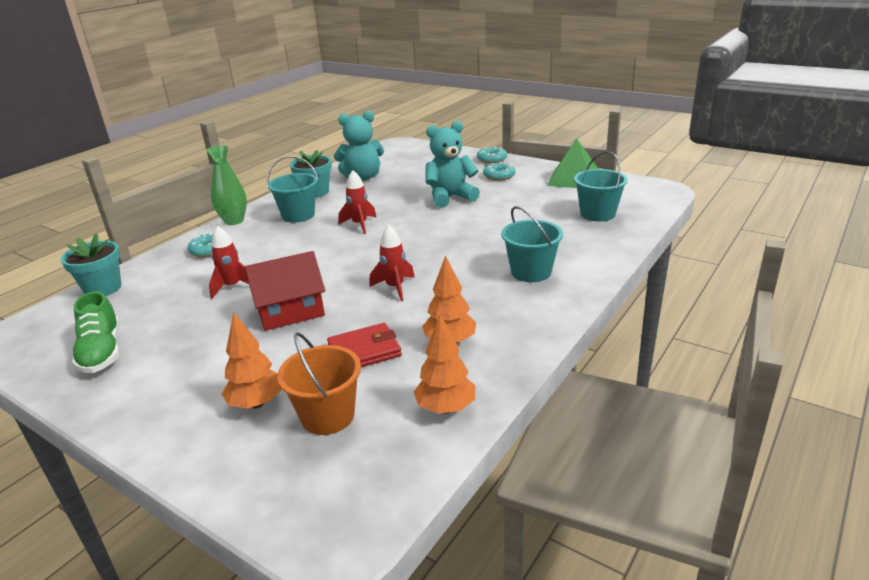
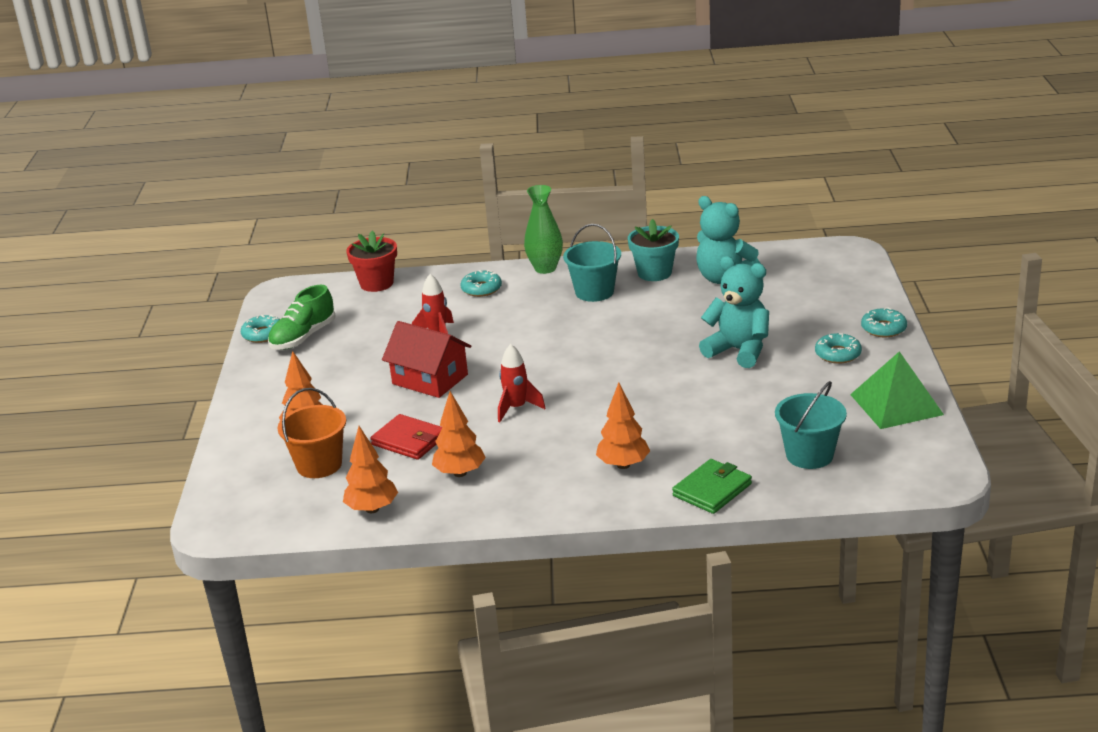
camera: 55 degrees right, 0 degrees up
(48, 374) = (263, 334): none -> turquoise donut
(103, 289) = (376, 283): turquoise flower pot -> red flower pot
(359, 225) = (613, 332): red rocket -> none
(531, 272) = (623, 465): turquoise bucket -> orange tree
(601, 252) = (712, 490): none -> green wallet

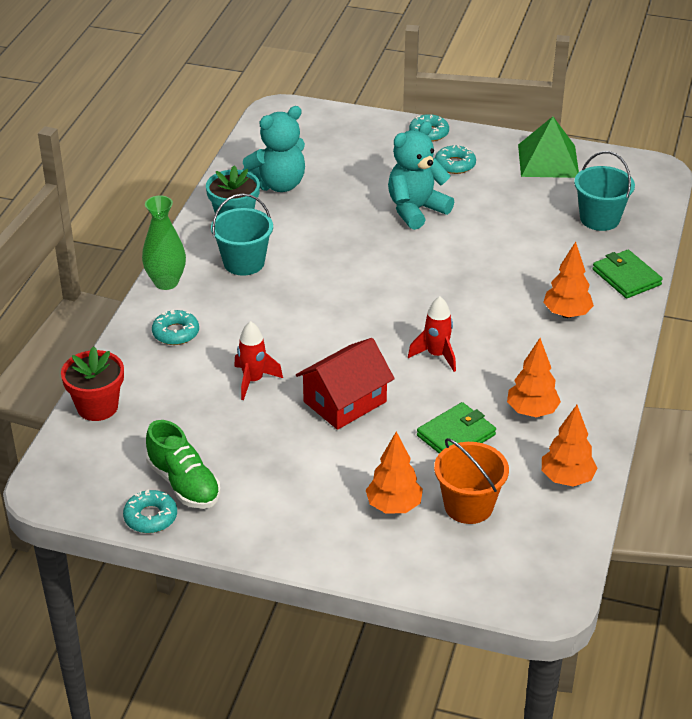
camera: 75 degrees left, 10 degrees up
(409, 440) = (456, 435): red wallet -> green wallet

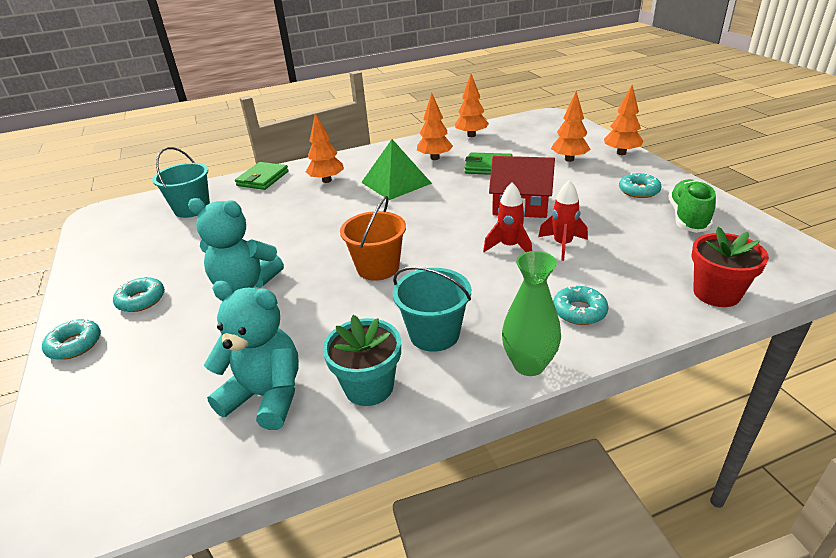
camera: 125 degrees left, 5 degrees down
(150, 517) = (731, 213): turquoise donut -> turquoise donut (639, 190)
(354, 560) = (621, 153): none -> orange tree
(436, 355) = (428, 199): red rocket -> red rocket (509, 247)
(468, 506) = (532, 146): orange bucket -> orange bucket (378, 268)
(548, 161) = (106, 258): green pyramid -> green pyramid (396, 182)

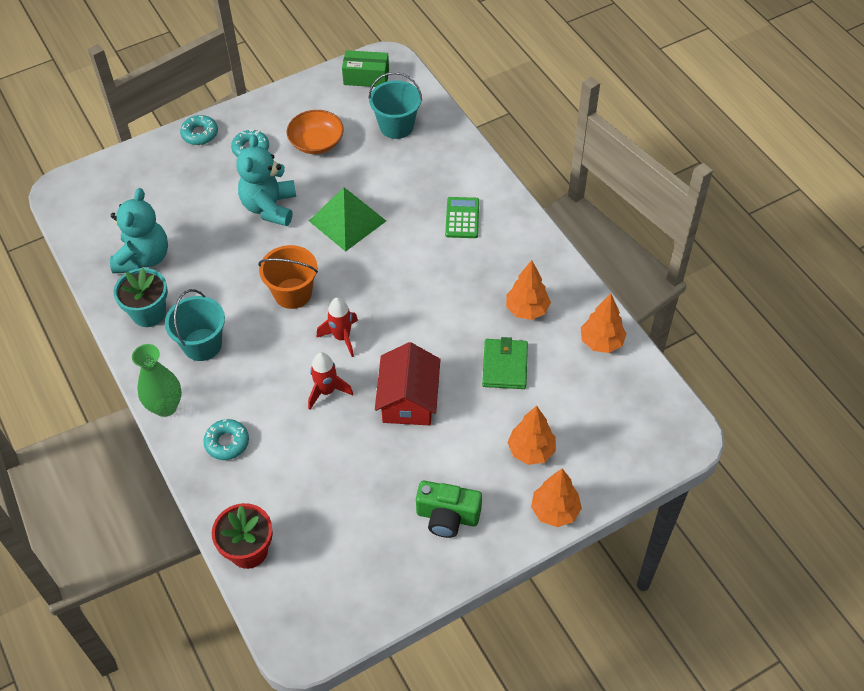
camera: 80 degrees right, 20 degrees up
(109, 224) = (366, 77): none -> green box
(172, 254) = (316, 142): none -> orange bowl
(263, 178) = (464, 161): green wallet -> none
(327, 180) = (462, 218): orange tree -> green calculator
(396, 182) = (459, 281): green pyramid -> green pyramid (347, 221)
(562, 245) = (330, 435): red rocket -> red rocket (342, 337)
(639, 190) = (447, 516): turquoise donut -> green camera
(688, 218) = (384, 555): green shoe -> none

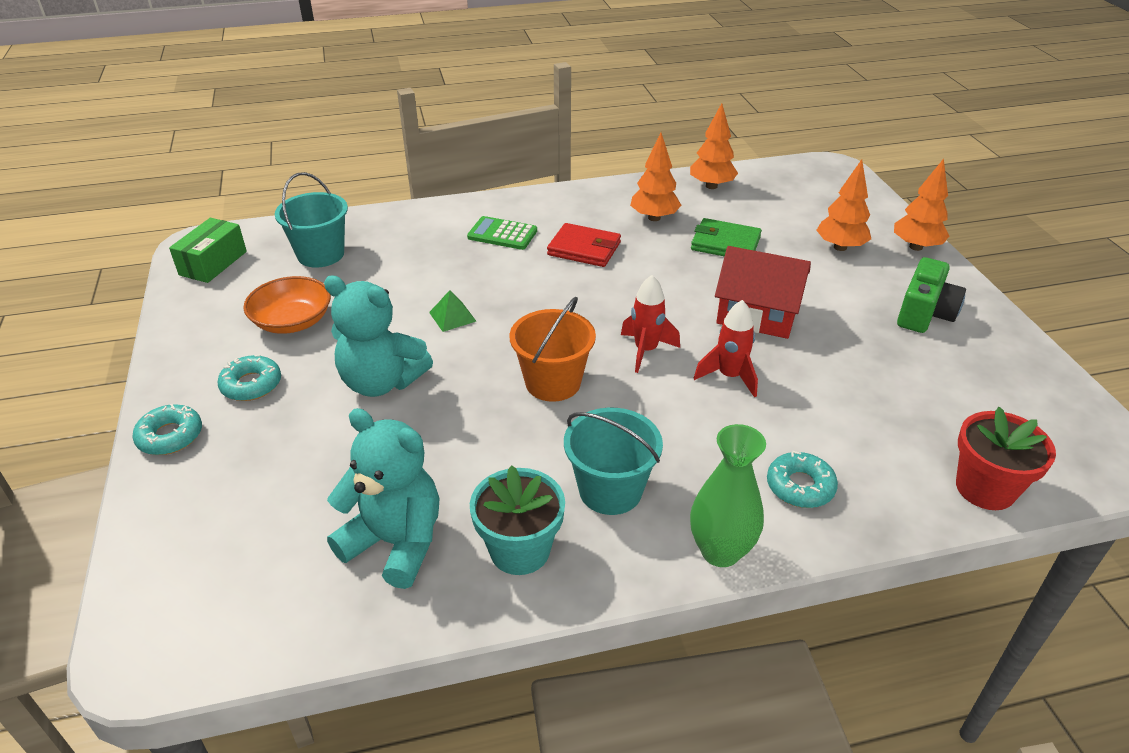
camera: 75 degrees left, 15 degrees down
(347, 221) = (452, 316): green pyramid -> green pyramid, size x0.47
(460, 273) = (584, 249): none -> red wallet

